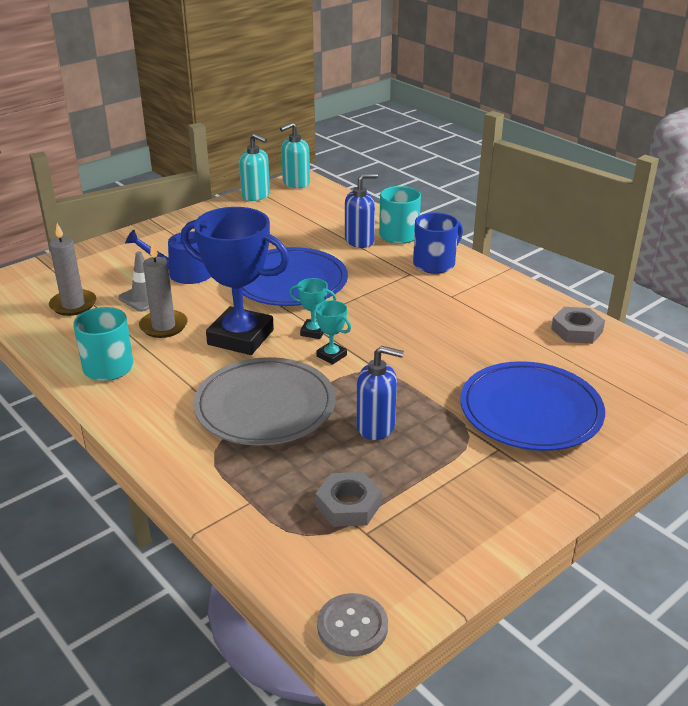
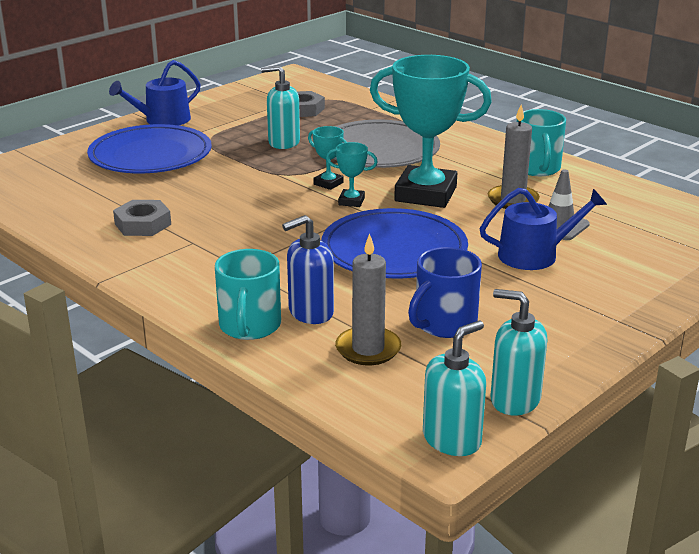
camera: 175 degrees right, 5 degrees down
(73, 305) = (632, 215): grey candle -> grey candle (368, 349)
(240, 337) = (425, 194): blue trophy -> turquoise trophy
(352, 626) = (296, 76): grey button -> none
(376, 426) = (283, 142): blue soap dispenser -> turquoise soap dispenser
(435, 263) = (203, 282): blue mug -> blue mug (444, 324)
(544, 487) = (162, 120): none -> blue watering can
(576, 330) = (64, 213): grey nut -> grey nut (143, 224)

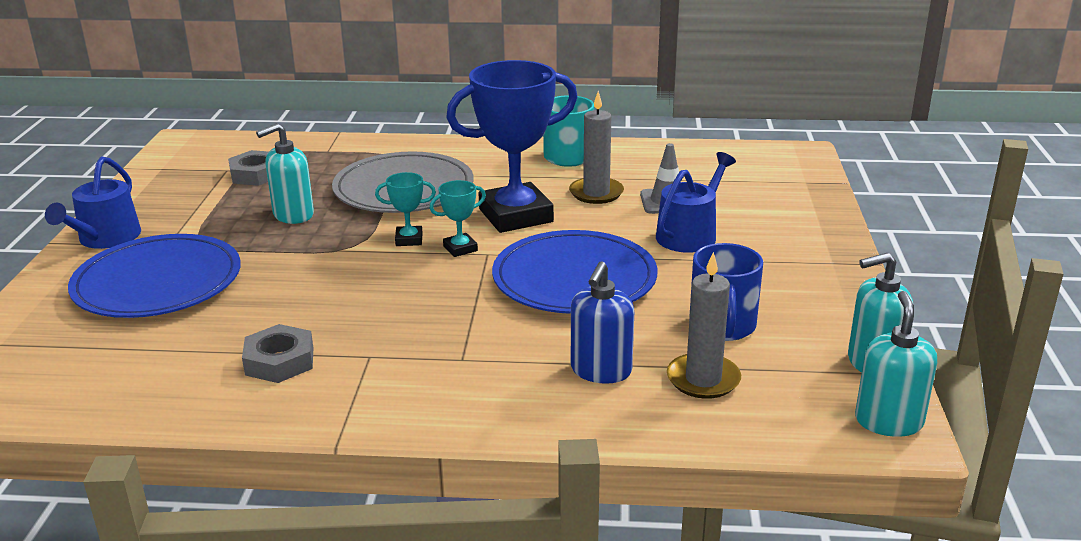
camera: 40 degrees left, 0 degrees up
(249, 326) = (569, 412): turquoise mug -> none
(425, 194) = (515, 215): turquoise trophy -> blue trophy

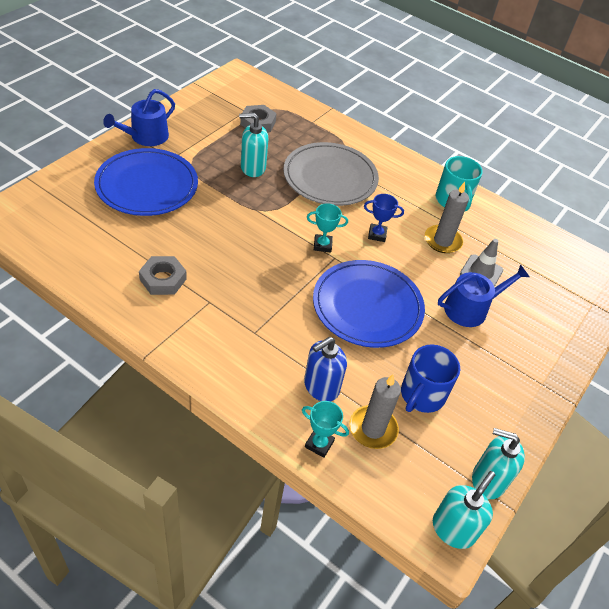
camera: 25 degrees right, 20 degrees up
(409, 239) = (300, 222): turquoise trophy -> turquoise trophy (319, 444)
(515, 215) = (377, 234): blue trophy -> blue trophy, size x0.43

